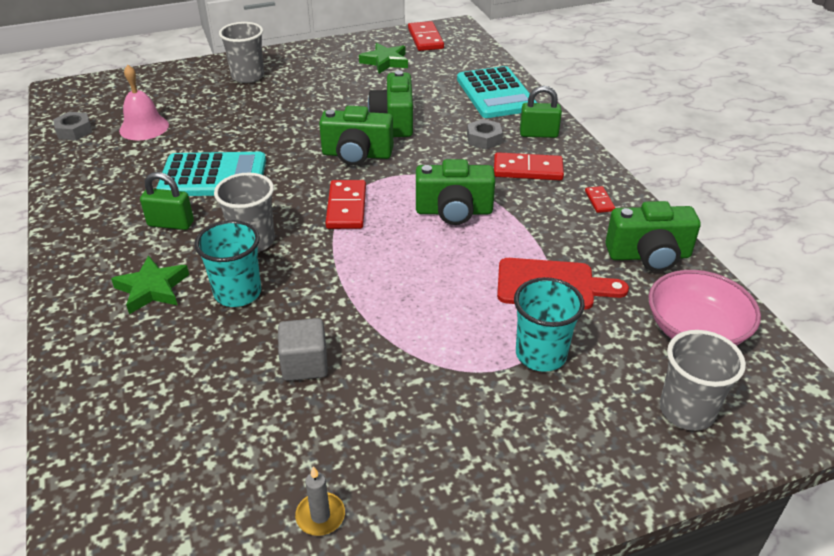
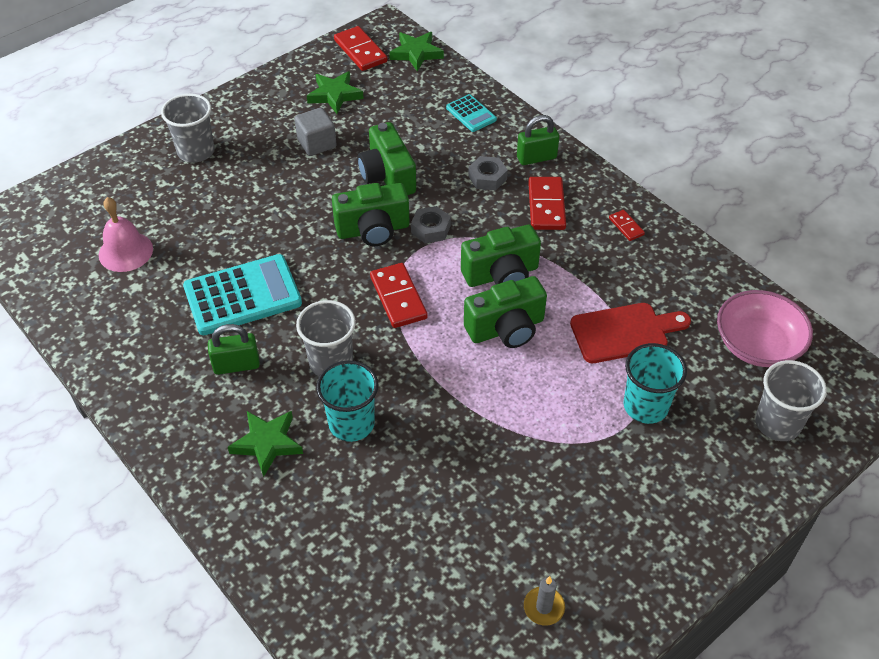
camera: 20 degrees left, 10 degrees up
(74, 131) = (50, 276): grey nut -> grey nut (430, 229)
(305, 364) = (455, 477): grey cube -> grey cube (317, 143)
(472, 48) = (416, 53): none -> green star
(495, 94) = (471, 114): turquoise calculator -> turquoise calculator, size x0.51
(528, 170) = (546, 206): red domino -> red domino turned 75 degrees counterclockwise
(649, 256) = (692, 277): green camera -> green camera (506, 328)

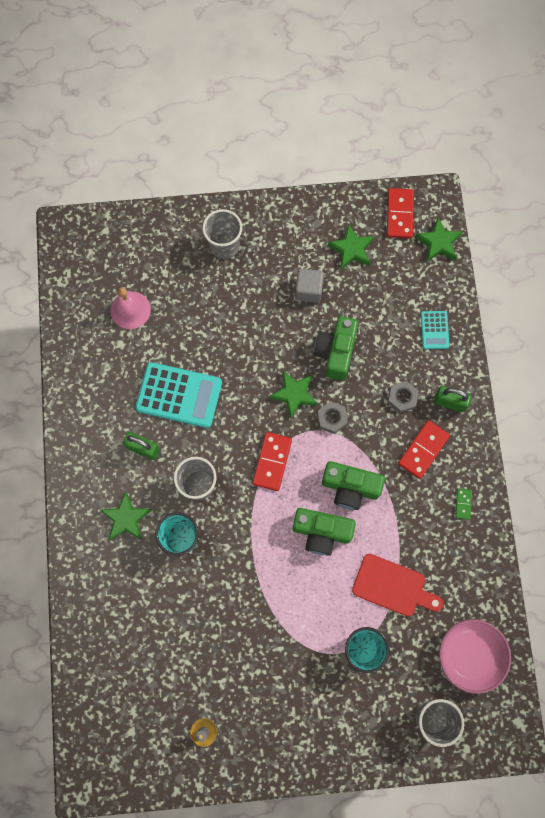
camera: 35 degrees right, 25 degrees up
(373, 230) = (294, 394): green camera -> green star
(626, 226) = (463, 504): red domino -> green domino

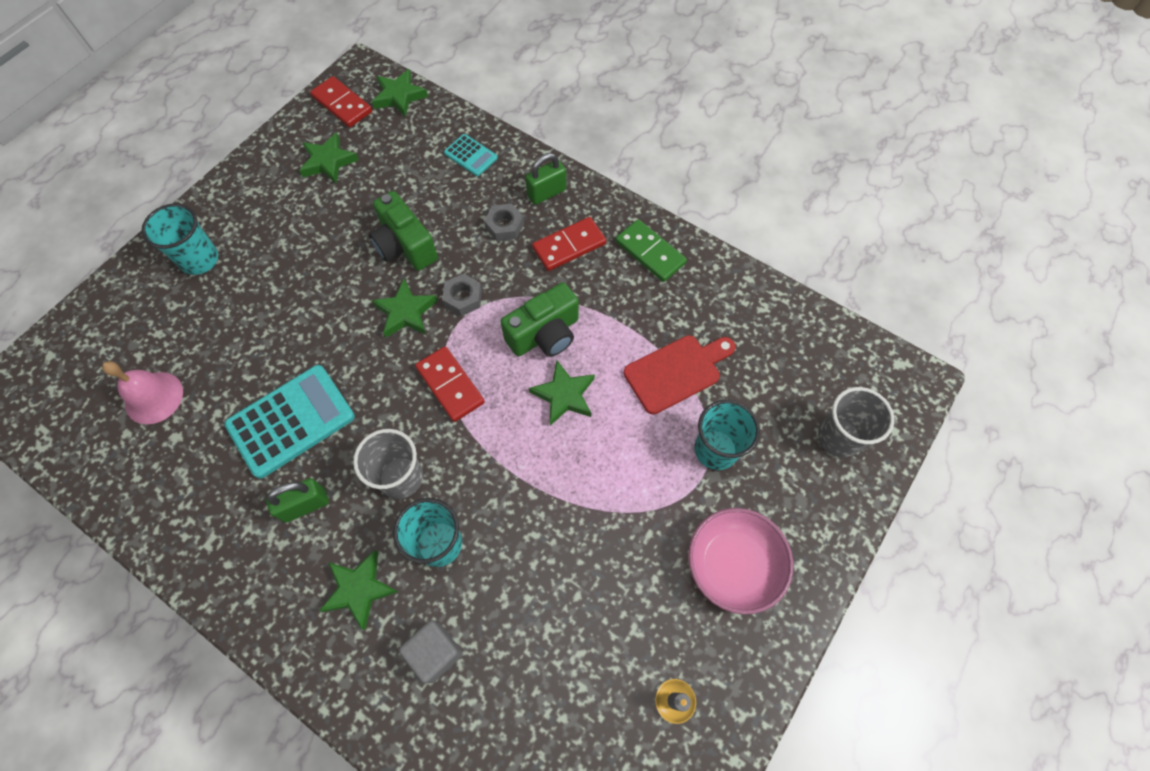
camera: 50 degrees left, 10 degrees down
(224, 246) = (199, 259): grey cup -> turquoise cup
(308, 290) = (324, 223): grey cube -> grey cube (435, 652)
(321, 532) = (564, 395): green camera -> green star
(423, 450) = (569, 246): red domino -> red domino turned 75 degrees clockwise
(463, 504) = (650, 252): green domino -> green domino, size x1.88
(470, 655) = (800, 356): pink bowl -> pink bowl (733, 564)

